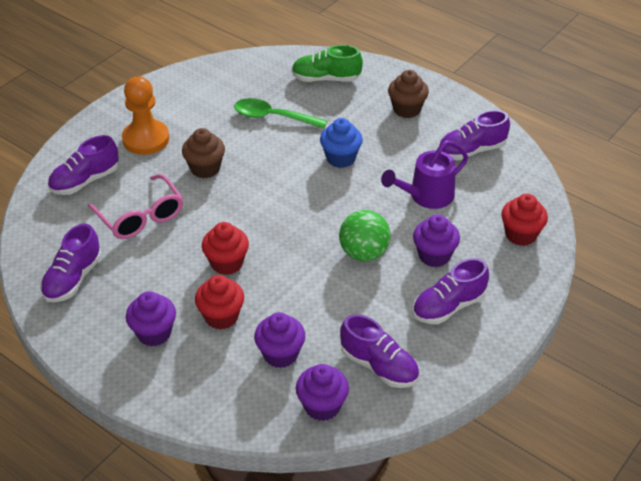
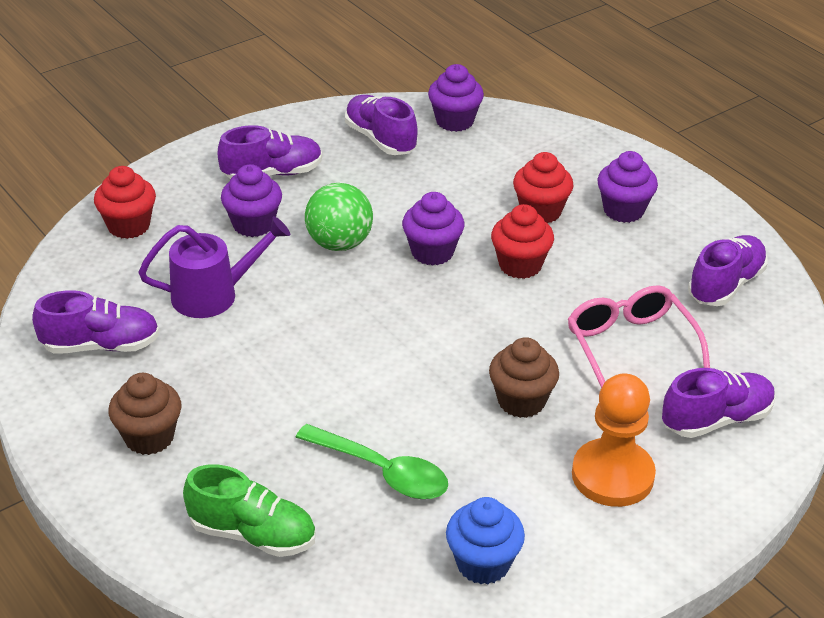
camera: 165 degrees left, 5 degrees down
(280, 354) = (482, 167): purple cupcake -> purple cupcake (432, 252)
(341, 158) = (304, 374): blue cupcake -> blue cupcake (483, 563)

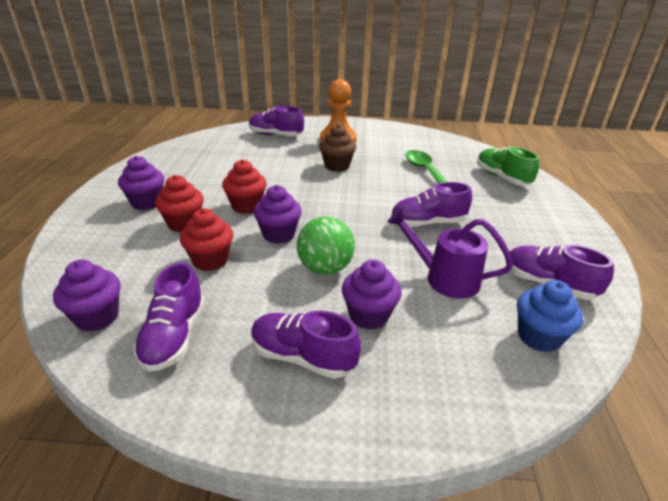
camera: 140 degrees left, 5 degrees down
(129, 226) = (479, 376): red cupcake -> red cupcake (210, 260)
(149, 437) = (535, 225): brown cupcake -> none
(483, 563) = (416, 141): blue cupcake -> blue cupcake (538, 337)
(630, 346) = (262, 161): pink glasses -> none
(725, 285) = (181, 159): purple shoe -> purple shoe (427, 223)

